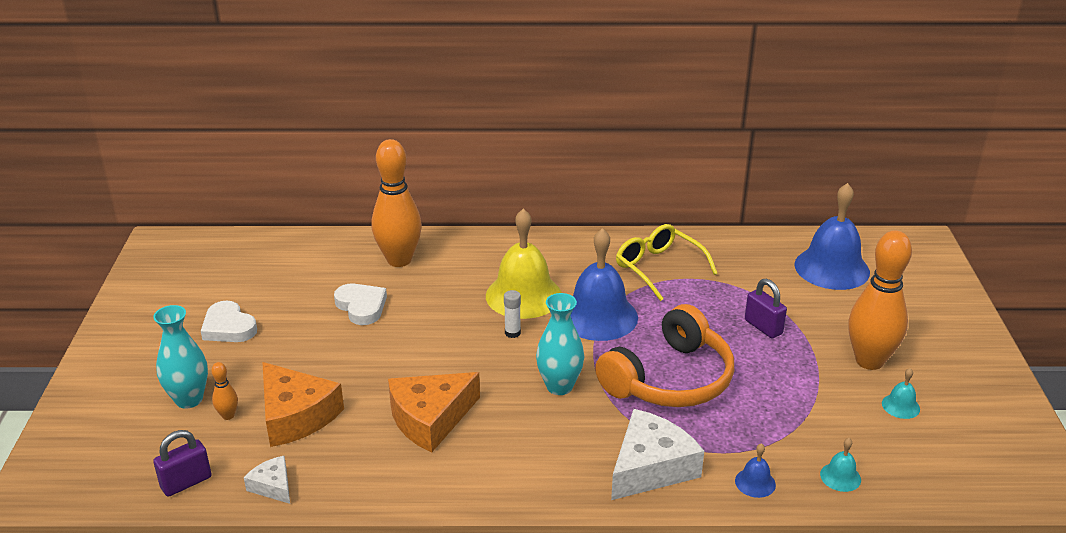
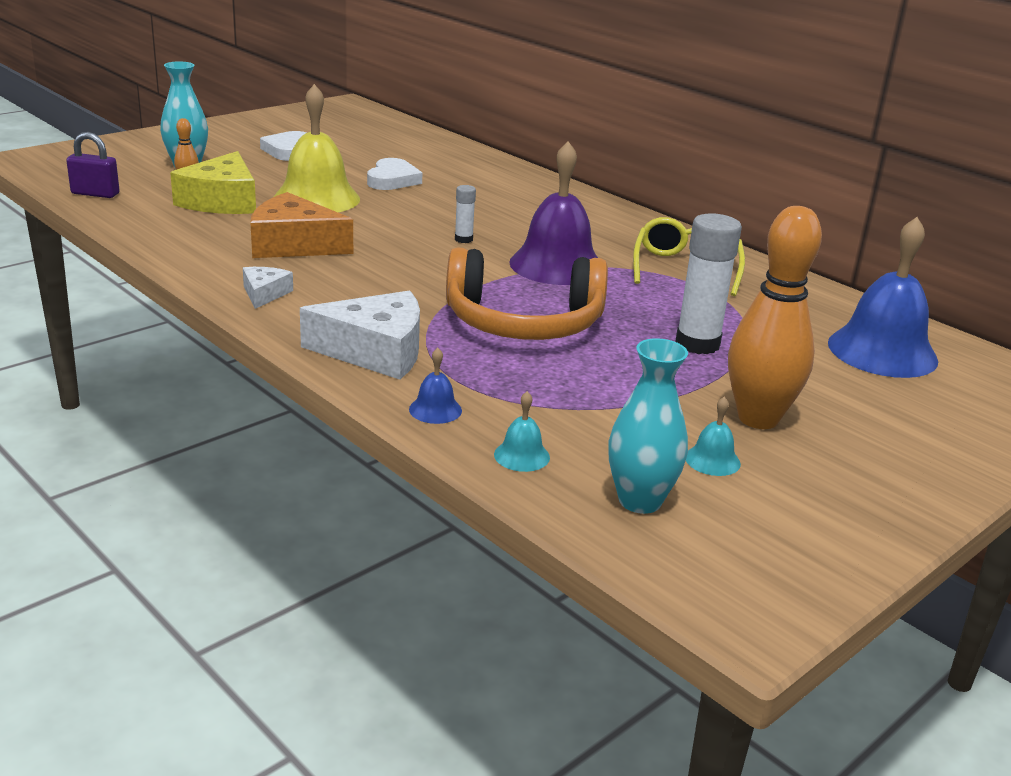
camera: 45 degrees right, 5 degrees down
(273, 486) = (130, 219): white cheese -> white cheese (264, 294)
(295, 416) = (222, 201): orange cheese -> yellow cheese
(399, 260) = (478, 173): orange bowling pin -> none
(523, 295) = (524, 228): yellow bell -> yellow bell (316, 198)
(559, 386) = (424, 279): turquoise vase -> turquoise vase (640, 501)
(598, 316) = (556, 265): blue bell -> purple bell
(763, 327) = (697, 344): purple padlock -> white glue stick

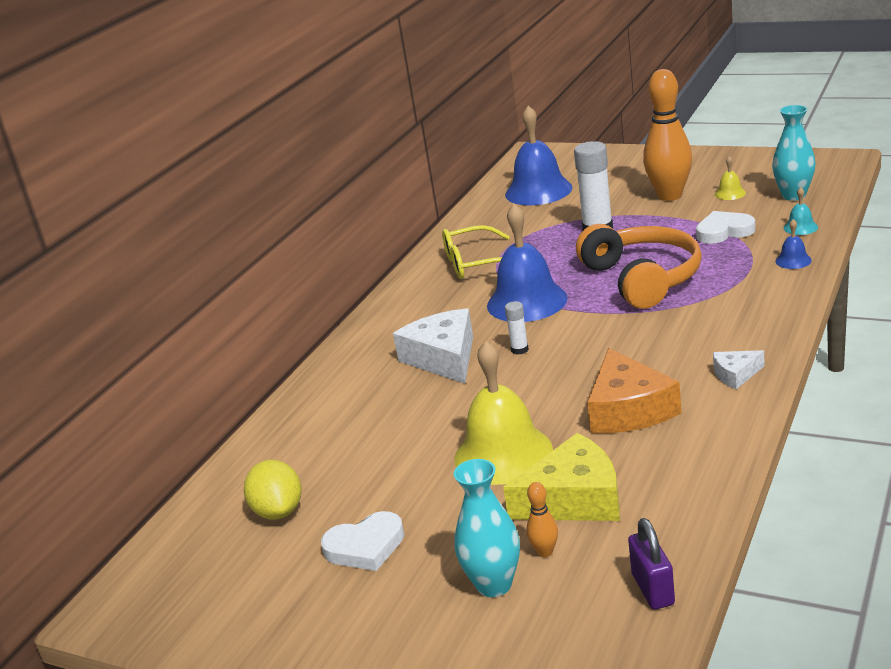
camera: 105 degrees left, 0 degrees up
(370, 142) = (278, 511): none -> yellow lemon
(375, 351) = (755, 302): white cheese -> white cheese (444, 358)
(392, 180) = (402, 441): white heart -> white heart (724, 231)
(556, 265) = (527, 301): purple bell -> blue bell
(712, 460) = (730, 193): turquoise bell -> yellow bell

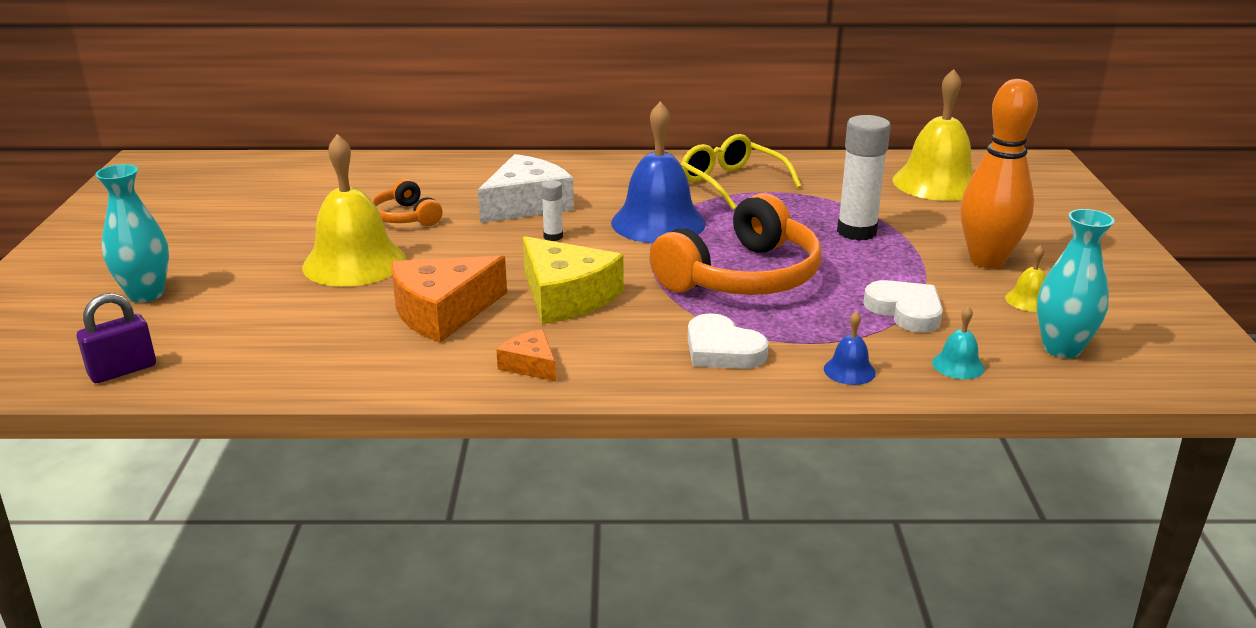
camera: 60 degrees right, 0 degrees up
(278, 511) = (265, 189): yellow lemon -> none
(365, 547) = (210, 232): white heart -> white heart (722, 350)
(421, 423) = (406, 217): none -> orange headphones
(538, 191) = (937, 183): blue bell -> yellow bell
(545, 552) = (191, 309): orange bowling pin -> none
(574, 499) = (275, 309): yellow cheese -> yellow cheese (566, 297)
(735, 374) = (530, 365): white cheese -> orange cheese

